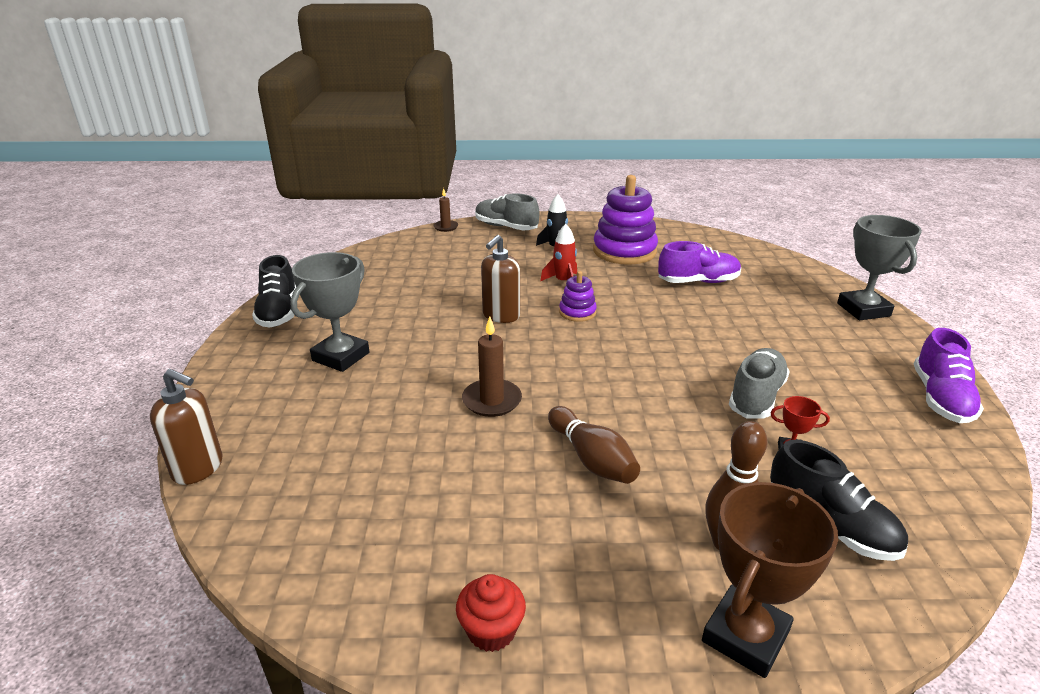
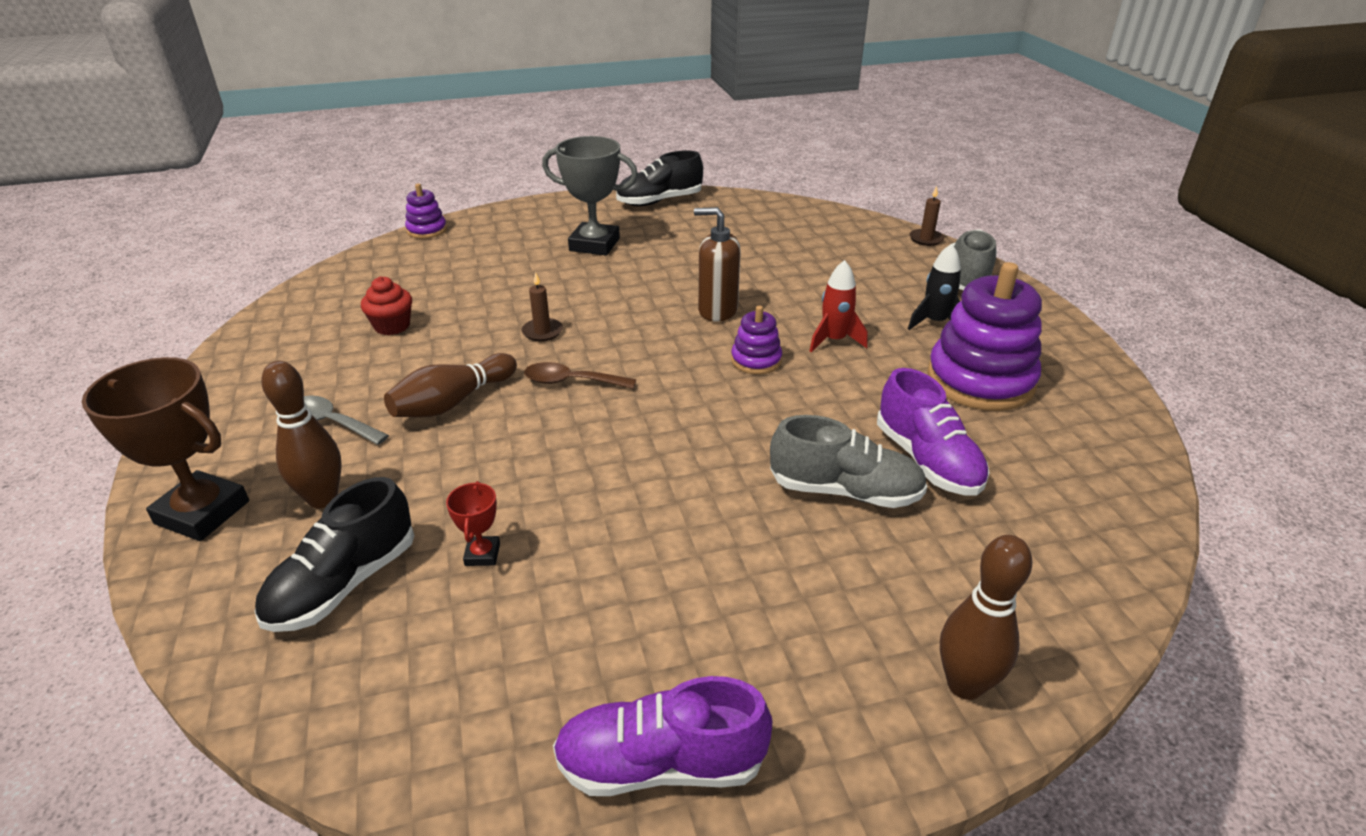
camera: 75 degrees right, 5 degrees up
(198, 468) = (427, 230): brown soap dispenser -> purple stacking toy
(491, 630) = (243, 378): red cupcake -> red cupcake (392, 326)
(492, 400) = (542, 332): brown candle -> brown candle, size x0.64
(579, 392) = (571, 382): none -> brown spoon
(606, 542) = (331, 422): none -> grey spoon
(756, 397) = (601, 524): grey shoe -> grey shoe (844, 491)
(863, 310) = (965, 684): grey trophy -> brown bowling pin

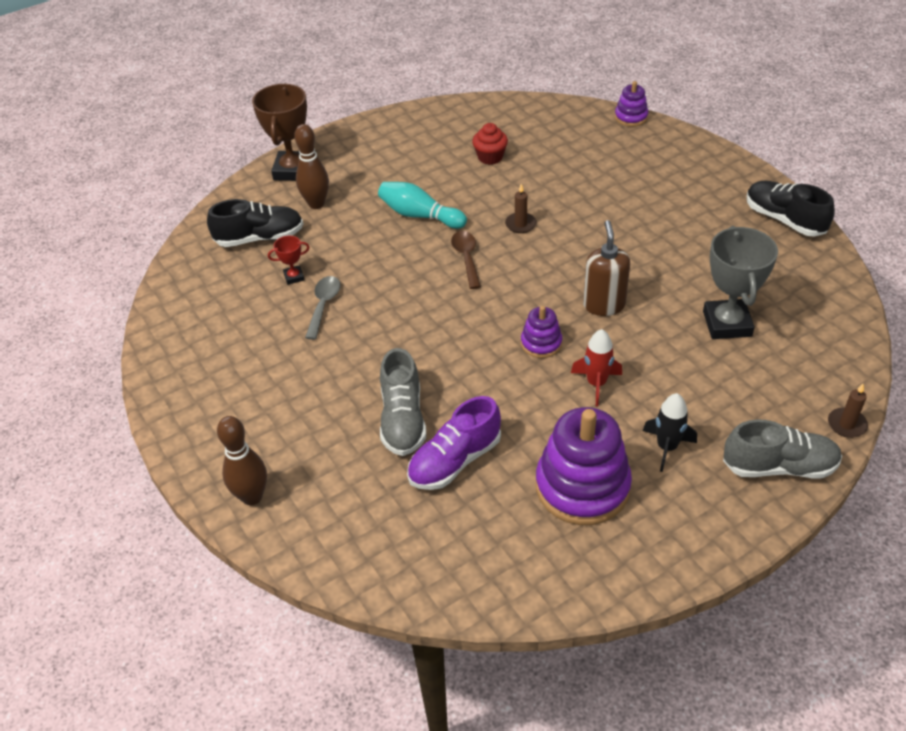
camera: 75 degrees right, 10 degrees up
(331, 422) = (380, 178): grey spoon -> grey spoon (323, 305)
(344, 584) = (259, 238): black shoe -> black shoe turned 150 degrees clockwise
(453, 402) = (420, 215): brown bowling pin -> turquoise bowling pin
(594, 245) = (669, 207): grey trophy -> grey trophy (727, 324)
(661, 764) = (179, 383): purple shoe -> none

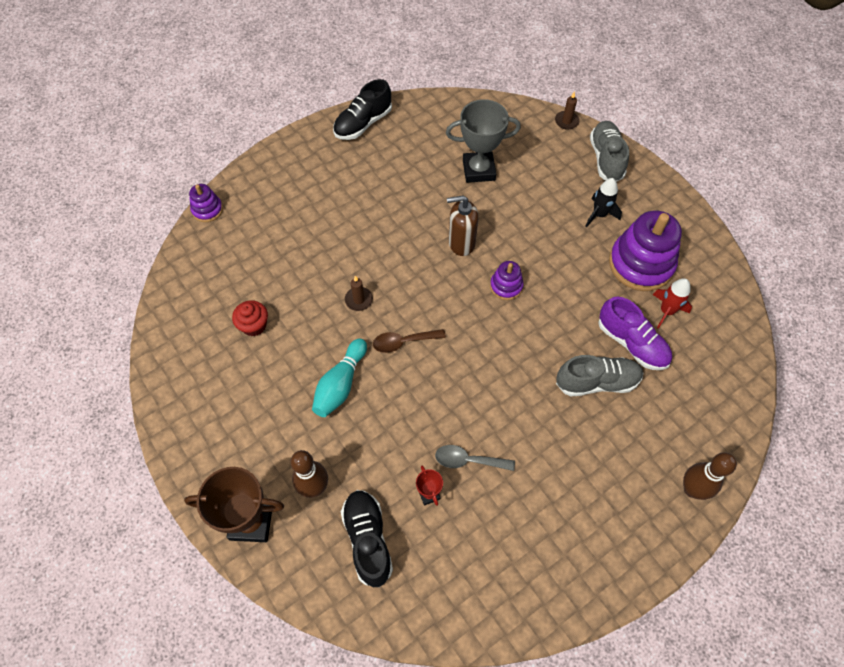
camera: 95 degrees left, 15 degrees up
(596, 384) = (545, 252): red rocket -> red rocket (666, 311)

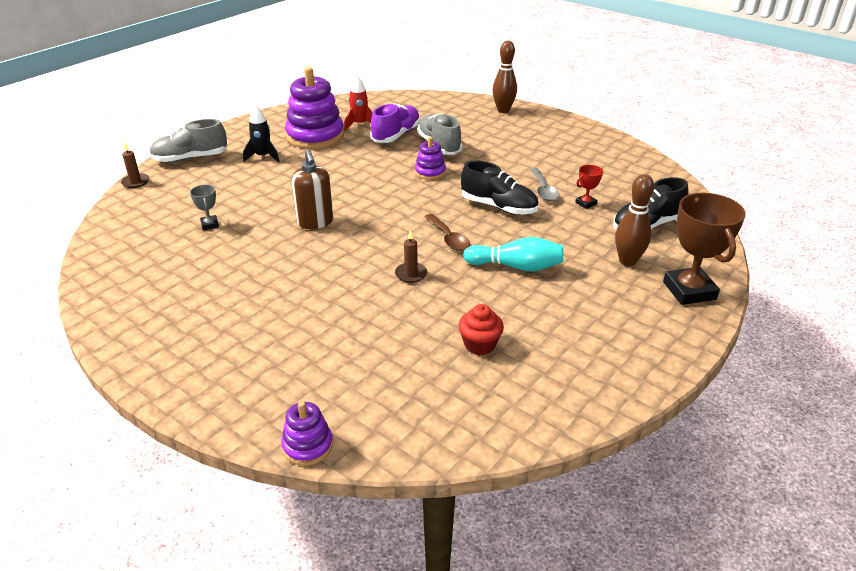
camera: 105 degrees left, 25 degrees down
(363, 123) = (126, 323): black shoe -> black shoe (498, 207)
(478, 170) = (210, 224): grey trophy -> grey trophy, size x0.46
(506, 286) = (360, 192): purple stacking toy -> purple stacking toy (430, 172)

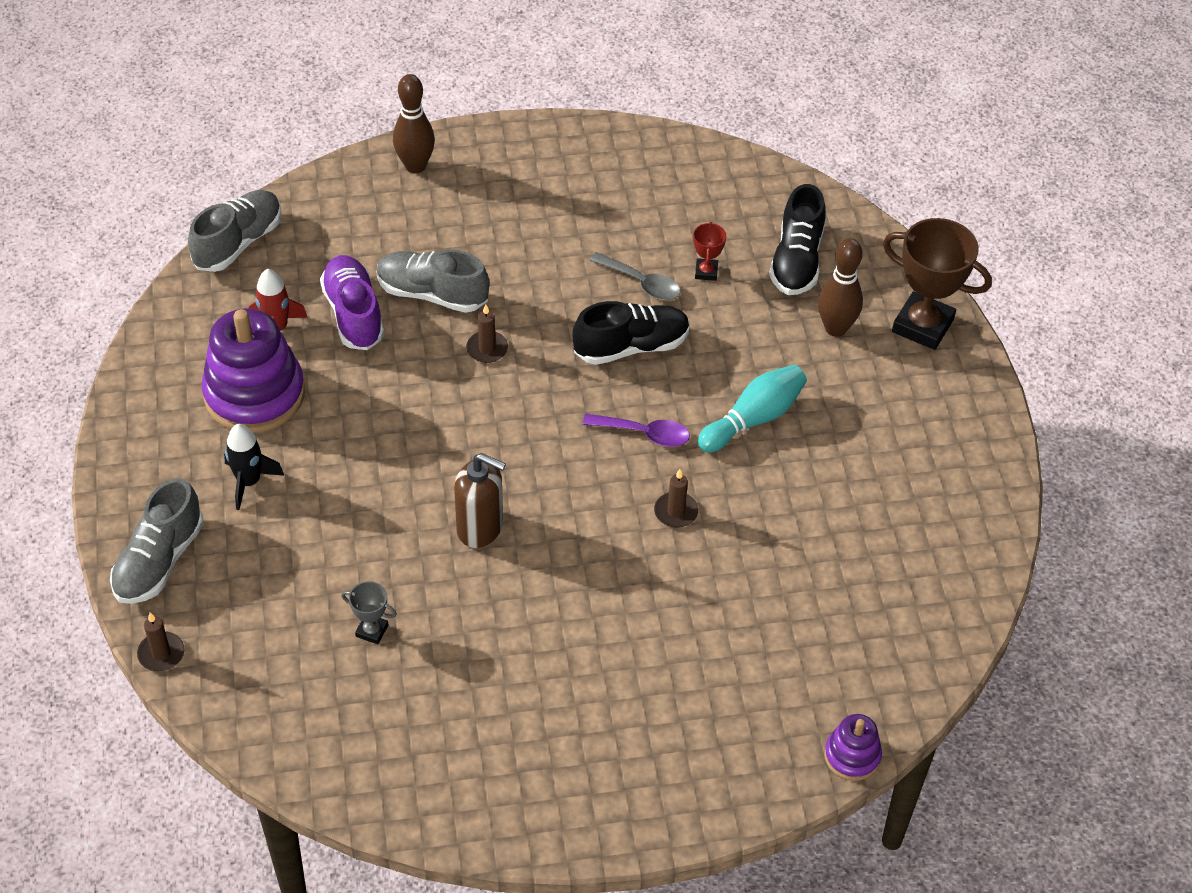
camera: 50 degrees left, 15 degrees up
(392, 98) = (238, 243): none -> grey shoe
(430, 172) = (487, 349): purple stacking toy -> brown candle
(448, 238) = (644, 434): brown spoon -> purple spoon
(479, 344) = (841, 539): red cupcake -> none

